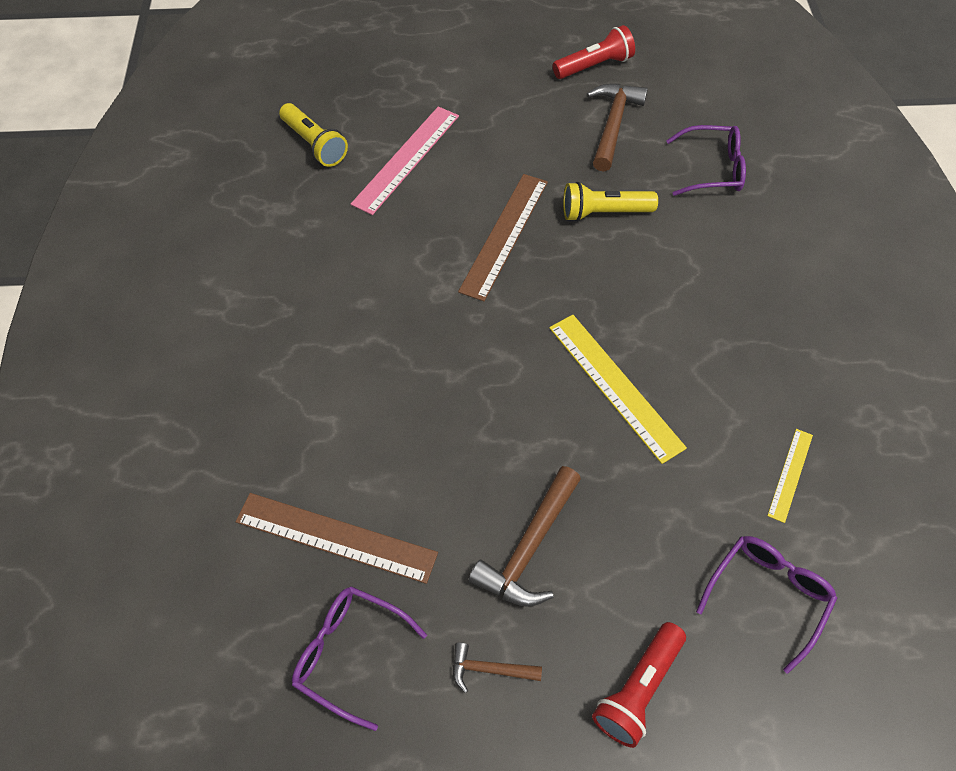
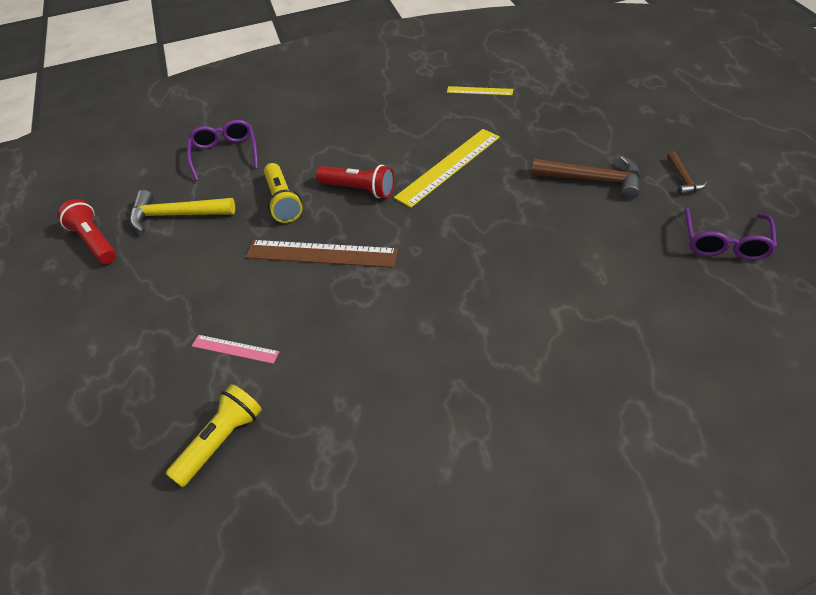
camera: 100 degrees left, 10 degrees down
(335, 537) = (651, 276): brown ruler -> none
(407, 159) = (235, 349): pink ruler -> pink ruler, size x0.54
(613, 125) = (176, 215): brown hammer -> yellow hammer
(638, 689) = (649, 123): red flashlight -> red flashlight (359, 189)
(768, 595) = (561, 89): purple glasses -> none

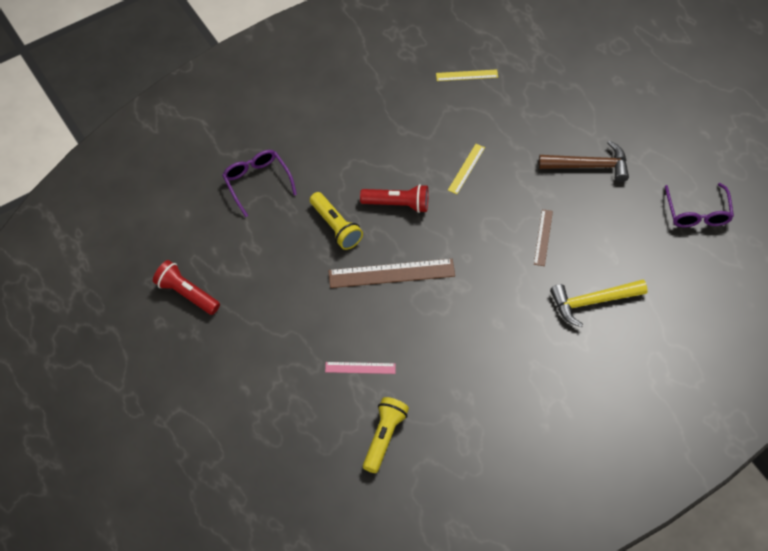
camera: 20 degrees left, 10 degrees up
(176, 215) = (247, 256): yellow hammer -> yellow hammer (593, 302)
(448, 167) = (466, 168): yellow ruler -> yellow ruler, size x0.54
(516, 242) = (543, 237): none -> brown ruler
(683, 179) = (659, 154): brown hammer -> none

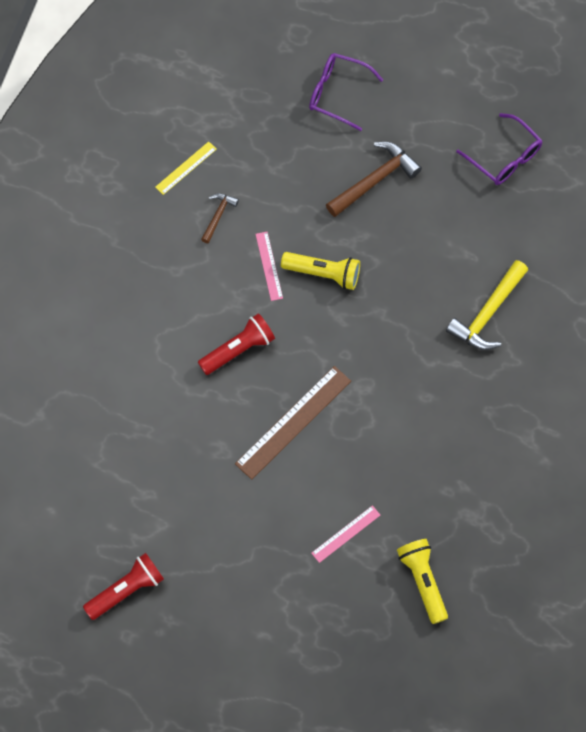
camera: 40 degrees left, 10 degrees up
(186, 294) = (126, 590): red flashlight -> red flashlight turned 150 degrees clockwise
(257, 182) = (88, 428): purple glasses -> purple glasses (337, 93)
(336, 227) = (202, 415): yellow flashlight -> yellow flashlight (323, 273)
(461, 117) = (218, 216): none -> brown hammer
(466, 168) = (269, 266): yellow ruler -> pink ruler
(543, 237) = (394, 283): brown ruler -> none

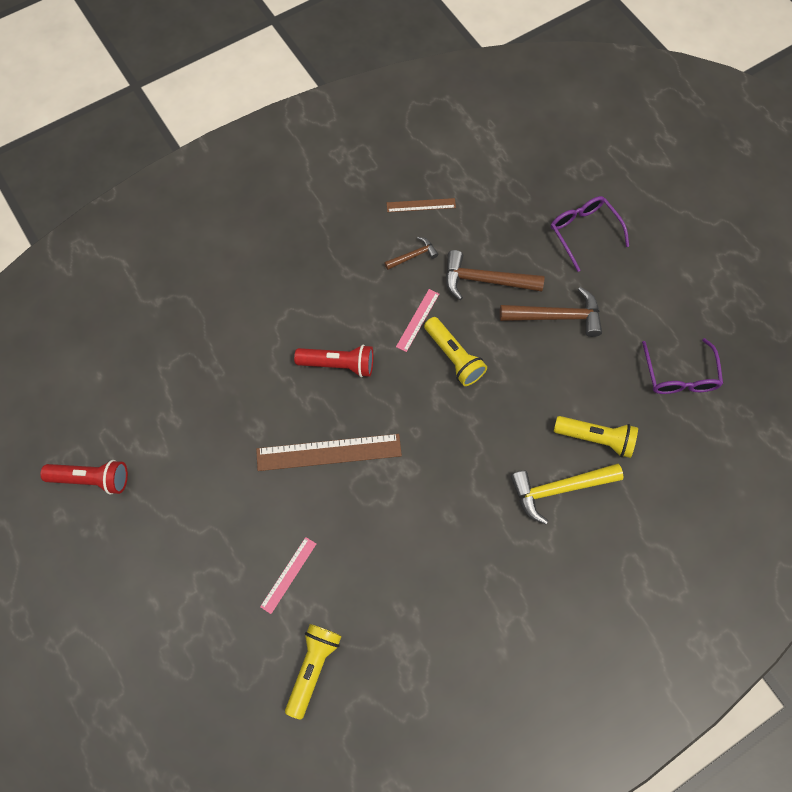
camera: 40 degrees right, 0 degrees up
(186, 168) = (421, 205): yellow ruler -> brown ruler
(294, 193) = (485, 280): none -> brown hammer
(345, 534) = (288, 574): pink ruler -> pink ruler turned 60 degrees counterclockwise
(483, 254) = (596, 438): none -> yellow flashlight

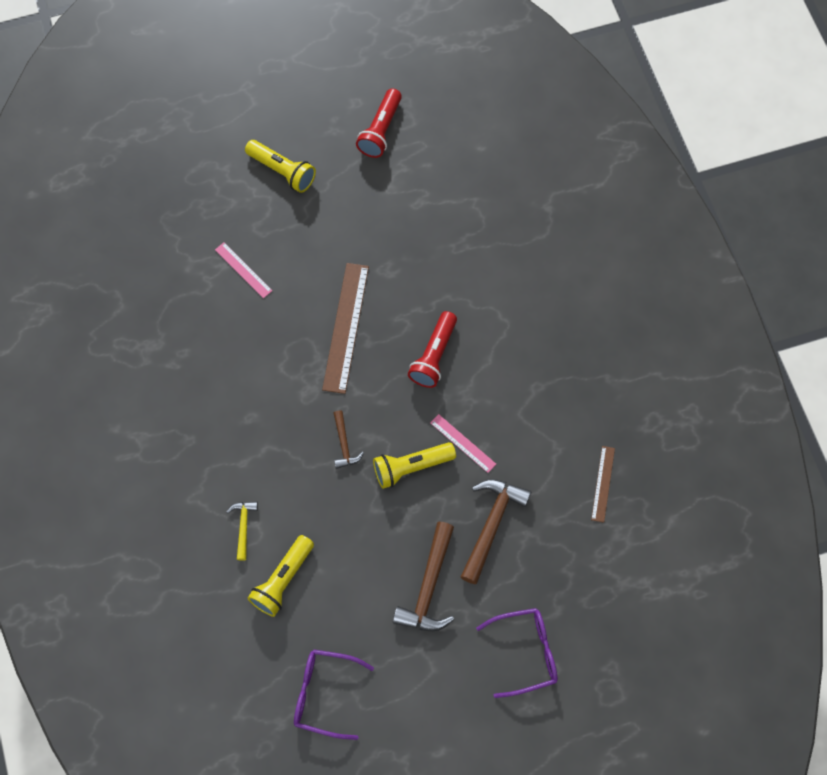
camera: 105 degrees right, 0 degrees up
(312, 667) = (159, 273): yellow flashlight -> yellow flashlight (282, 171)
(413, 256) = (540, 458): brown hammer -> brown hammer (344, 444)
(559, 489) = (243, 527): yellow hammer -> yellow hammer, size x0.55

